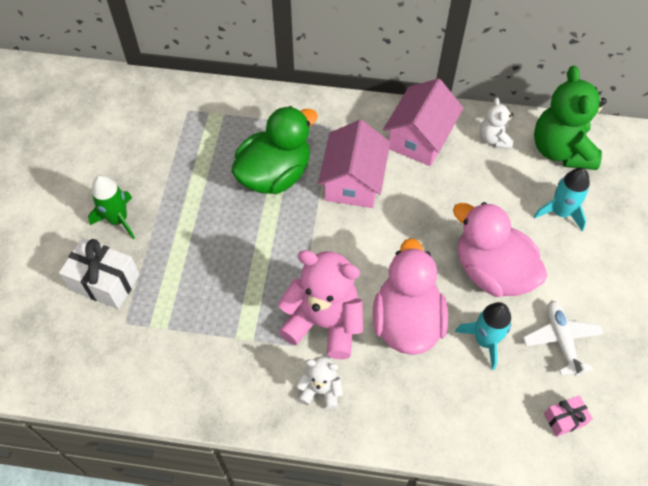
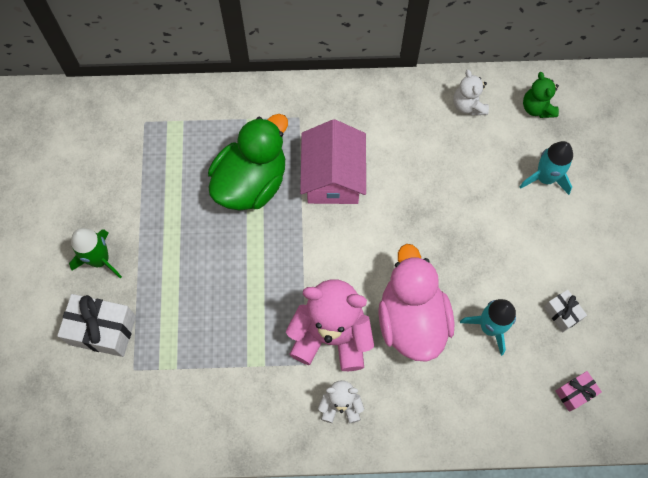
camera: 10 degrees left, 10 degrees up
(420, 138) = (393, 116): pink house -> none
(492, 271) = (486, 253): pink duck -> none
(561, 150) = (537, 108): green teddy bear -> green teddy bear, size x0.51
(561, 340) = (562, 313): white plane -> white gift

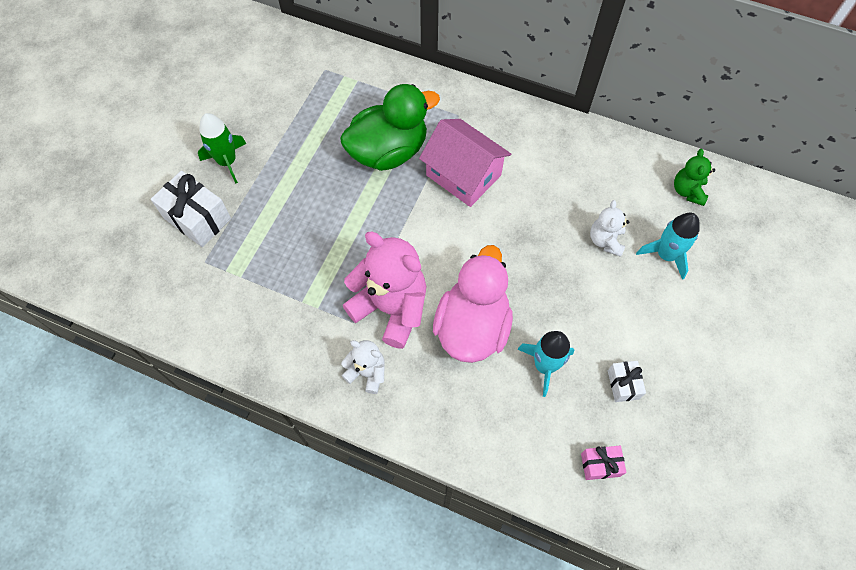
camera: 25 degrees right, 5 degrees down
(333, 177) = (463, 175): pink house -> pink house turned 75 degrees counterclockwise
(468, 105) = (621, 164): white teddy bear -> white teddy bear (605, 240)

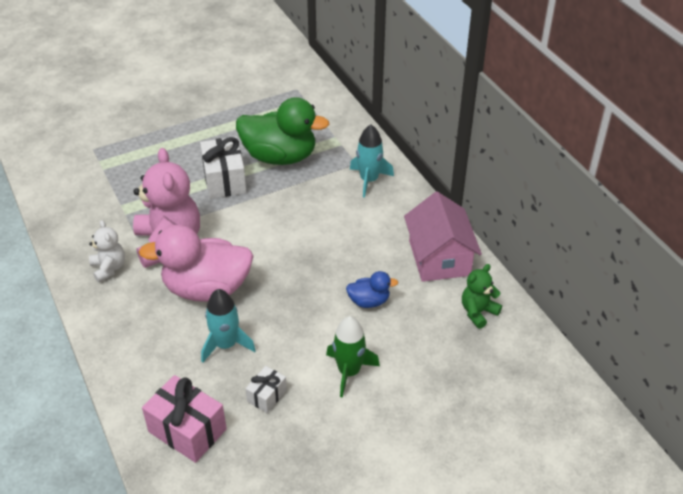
camera: 40 degrees right, 20 degrees down
(197, 218) = (117, 124): white gift -> white gift (224, 180)
(227, 162) = (172, 105): green rocket -> green rocket (349, 372)
(463, 175) = (314, 199): pink house -> pink house (439, 258)
(472, 327) = (207, 289): pink duck -> pink duck turned 150 degrees counterclockwise
(600, 465) = (187, 430): pink gift -> pink gift, size x1.83
(605, 240) = (369, 301): white teddy bear -> blue duck
(666, 255) = (405, 340): turquoise rocket -> turquoise rocket (369, 180)

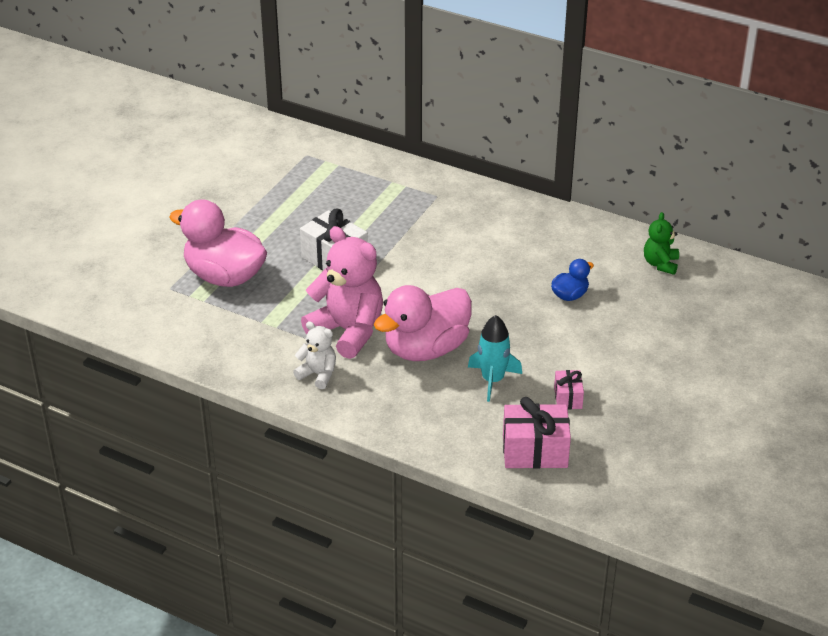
camera: 35 degrees left, 5 degrees down
(137, 157) = (224, 276): none -> pink duck
(267, 396) = (568, 398): white gift -> pink gift
(280, 157) = (362, 219): green duck -> none
(349, 372) = (611, 351): green rocket -> none
(369, 180) = (464, 204): turquoise rocket -> none
(439, 258) = (589, 239): pink house -> none

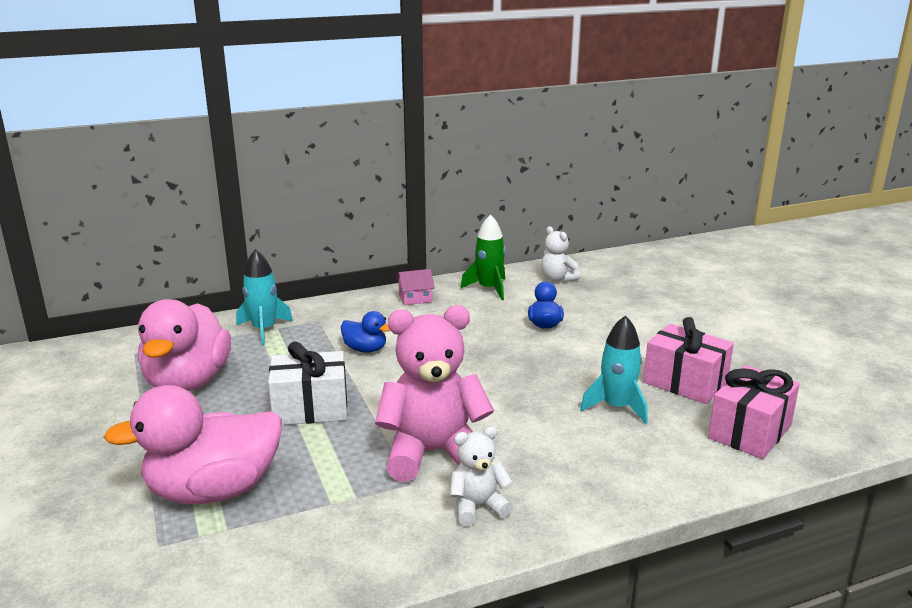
camera: 50 degrees left, 15 degrees down
(396, 182) = (264, 330): none -> turquoise rocket
(426, 349) = (524, 421): pink duck -> pink duck (188, 382)
(427, 238) = (365, 349): none -> blue duck
(527, 216) = (415, 298): none -> pink house
(568, 398) = (685, 383): pink gift -> pink gift, size x1.83
(593, 240) = (489, 289): none -> green rocket
(660, 264) = (557, 279): green teddy bear -> white teddy bear

